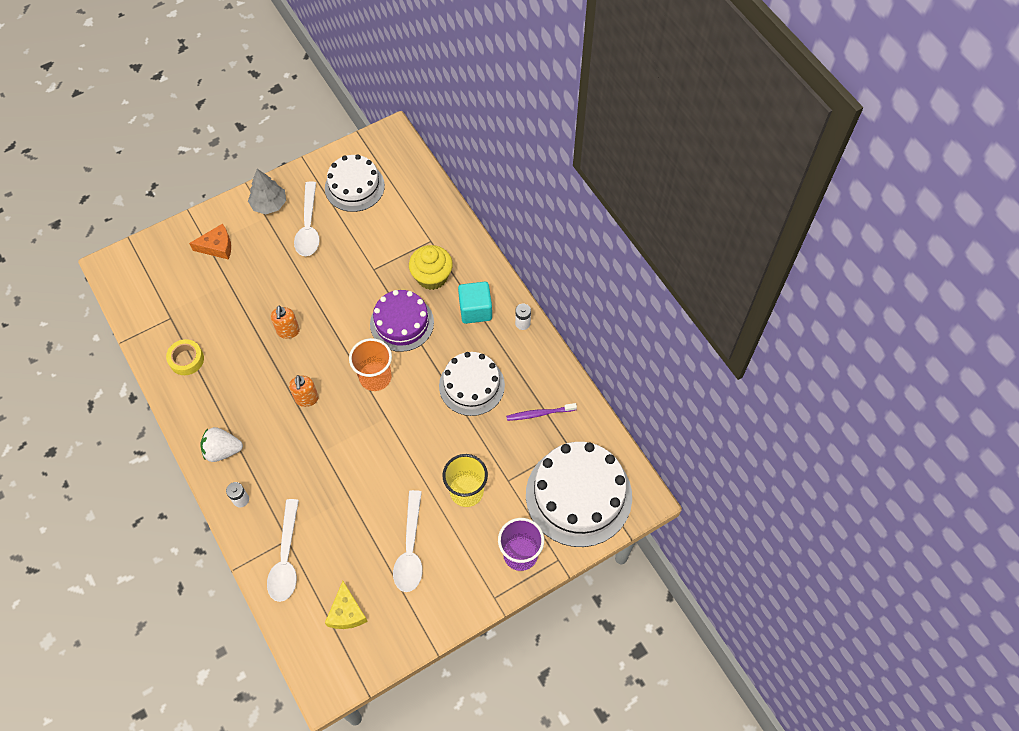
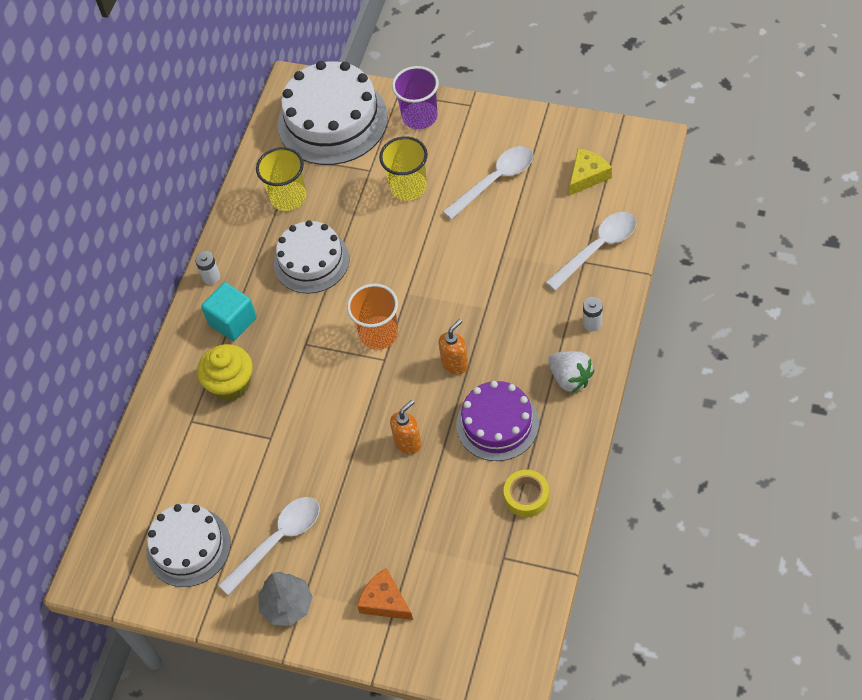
camera: 125 degrees left, 5 degrees down
(402, 323) = (304, 363): purple cake -> purple cake (497, 424)
(539, 414) = (288, 197): purple toothbrush -> yellow cup

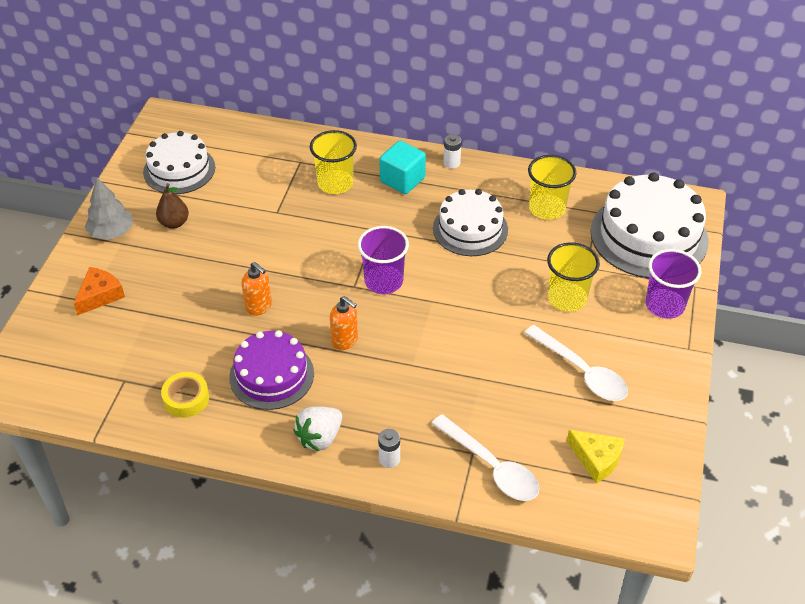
camera: 80 degrees right, 10 degrees down
(231, 384) = (335, 183): yellow cupcake -> yellow cup
(278, 540) = (174, 223): white spoon -> brown pear
(379, 334) = (383, 281): orange cup -> purple cup

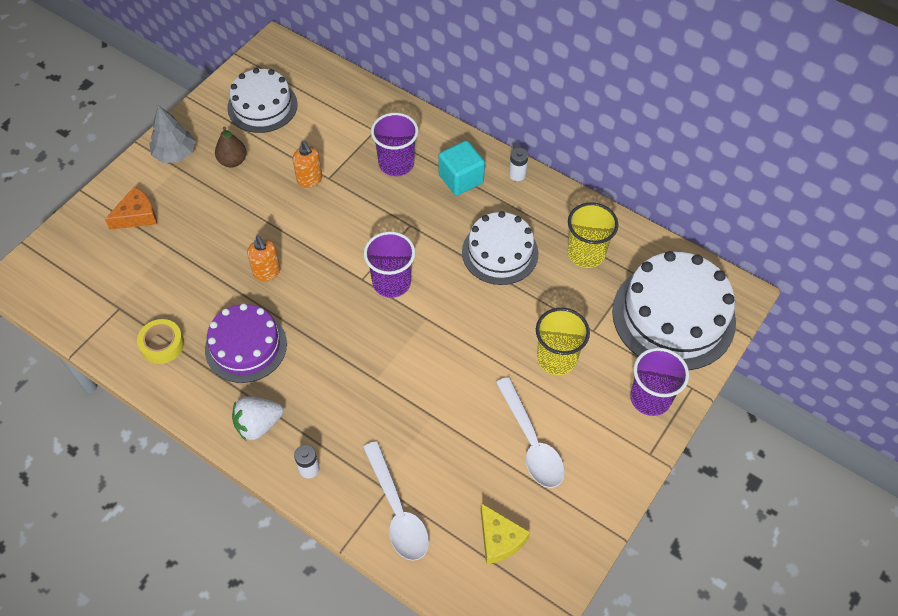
camera: 20 degrees right, 10 degrees up
(335, 183) = (396, 163): yellow cup -> purple cup
(345, 340) = (327, 333): orange soap dispenser -> orange soap dispenser (310, 180)

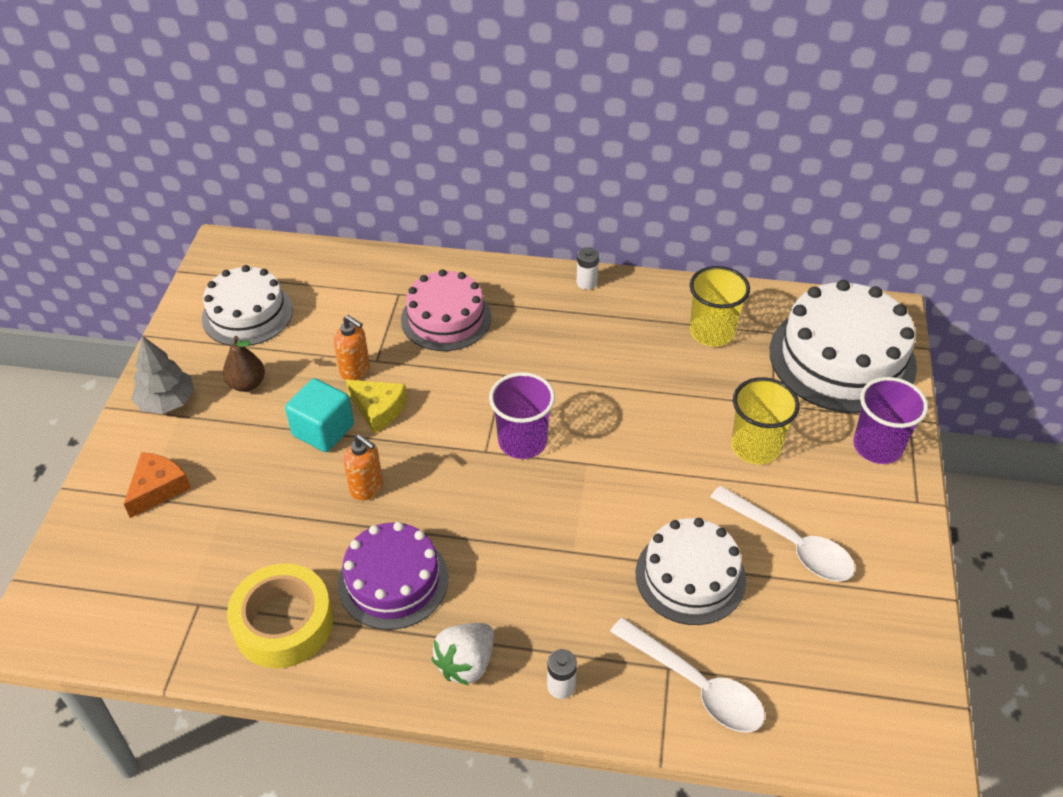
camera: 25 degrees left, 10 degrees down
(162, 344) = (283, 623): yellow tape -> yellow tape, size x1.65
(396, 163) = (446, 318): purple cup -> pink cake
(461, 179) = (529, 308): turquoise cube -> turquoise cube (323, 430)
(499, 539) = (829, 662): yellow cheese -> yellow cheese (378, 409)
(500, 252) = (621, 365): white cake -> white cake (690, 576)

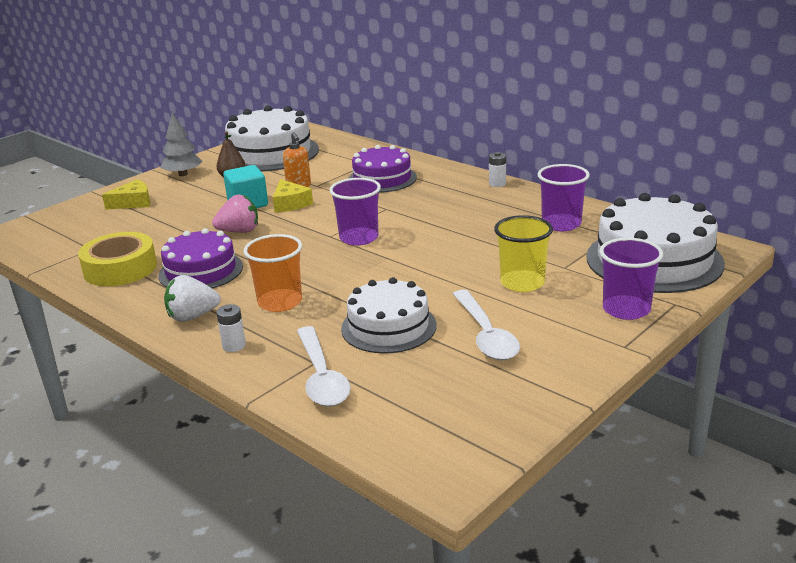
camera: 35 degrees right, 20 degrees down
(158, 488) = (133, 203): orange cheese -> yellow cheese
(247, 314) = (270, 153): white cake -> white cake, size x1.54
(367, 488) = (239, 231): orange soap dispenser -> pink strawberry
(446, 318) = (382, 179): pink cake -> purple cake
(541, 592) = (280, 302): none -> orange cup
(712, 332) = (561, 224): yellow cup -> purple cup

